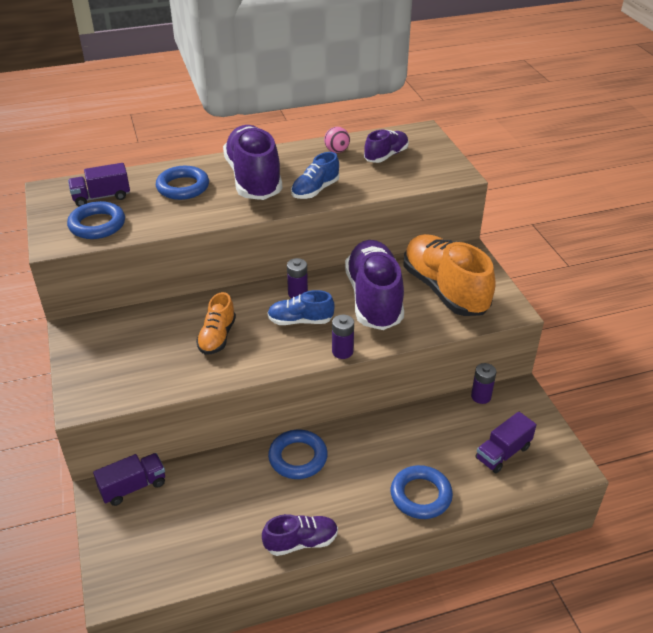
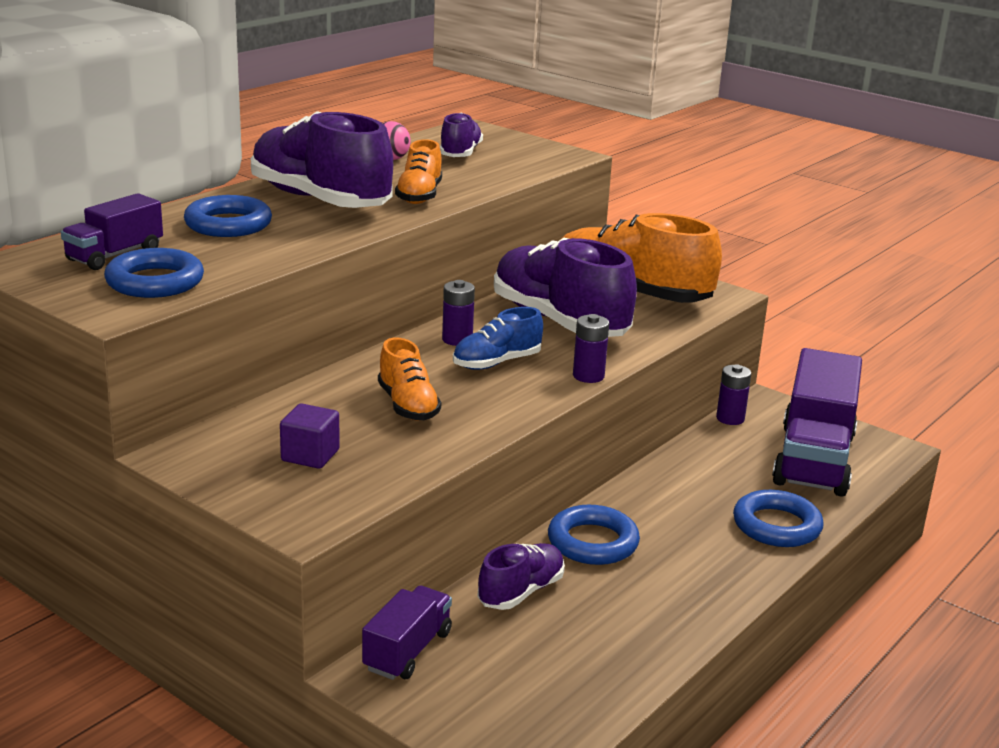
camera: 35 degrees left, 15 degrees down
(132, 355) = (310, 455): none -> purple cube
(301, 542) = (698, 619): purple shoe -> purple shoe (521, 592)
(315, 190) = (419, 196): blue shoe -> orange shoe
(503, 453) = (813, 459): purple truck -> purple truck, size x1.91

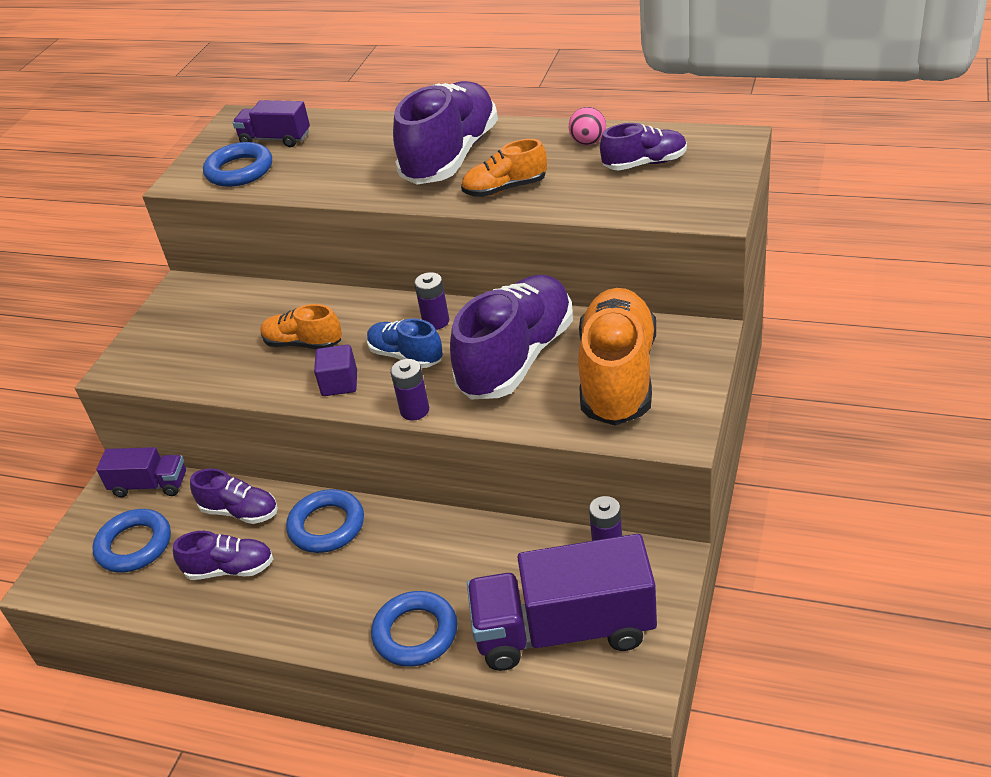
camera: 75 degrees right, 15 degrees up
(228, 224) = (365, 147): blue ring -> blue ring (134, 545)
(310, 455) = (207, 334): purple cube -> purple cube (339, 383)
(408, 405) = (303, 344): orange shoe -> orange shoe turned 60 degrees clockwise
(611, 615) = (230, 569): none -> purple shoe

